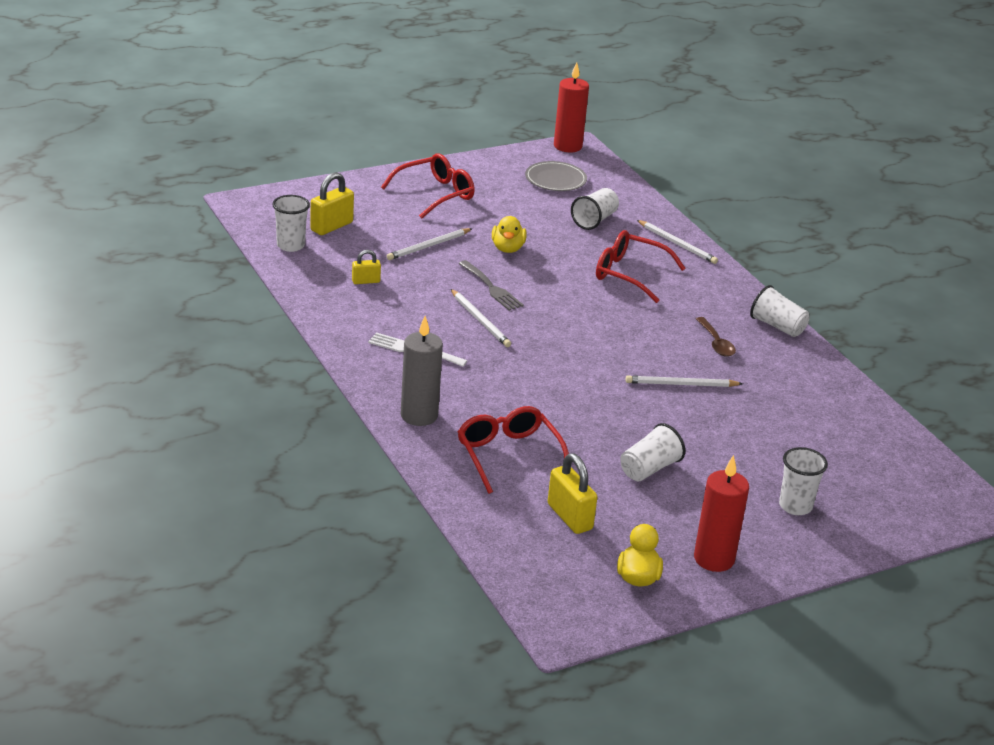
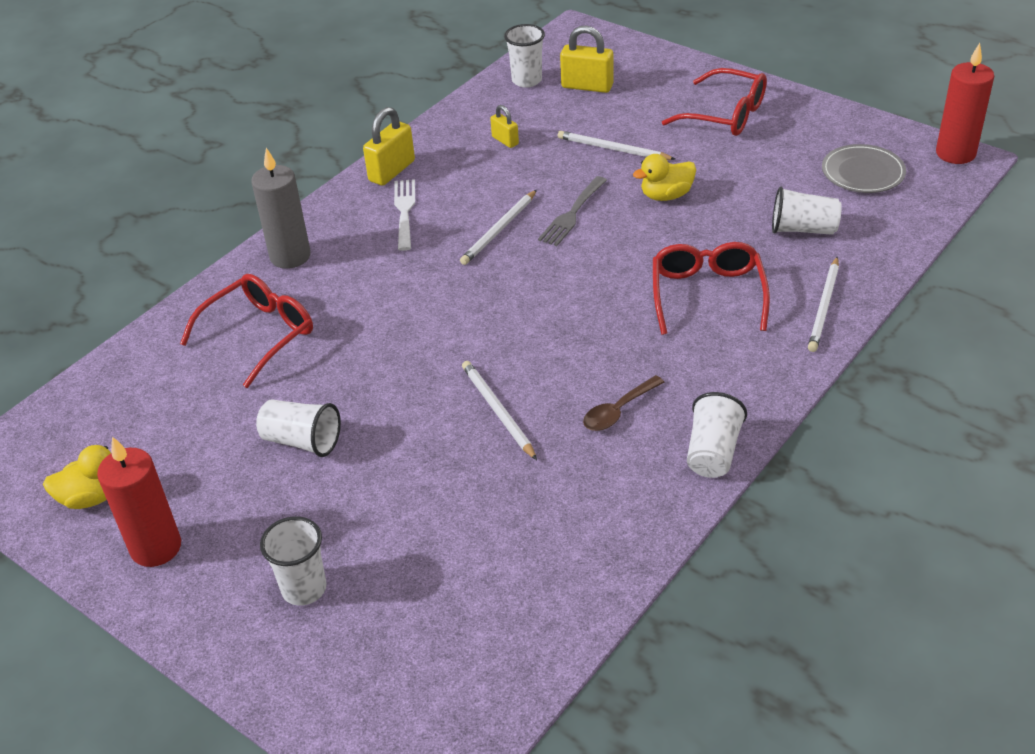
camera: 70 degrees right, 10 degrees up
(570, 517) = (175, 412): yellow padlock -> yellow padlock (392, 171)

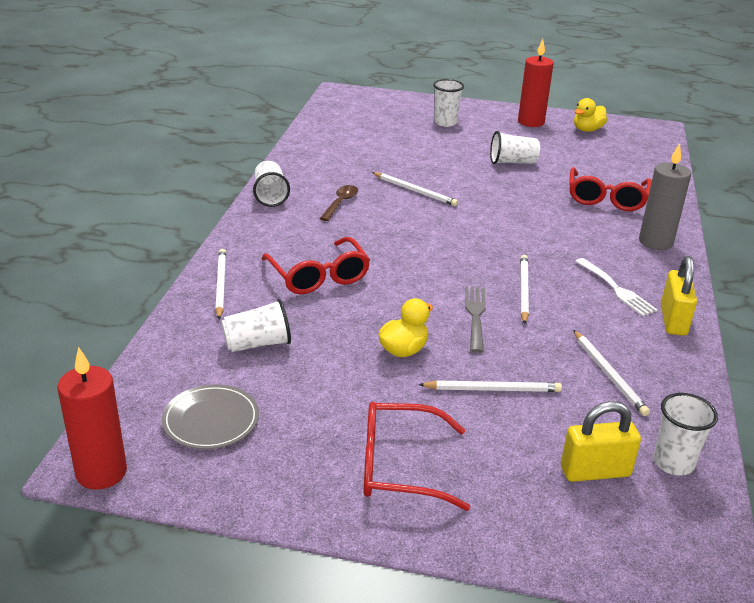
camera: 150 degrees right, 10 degrees down
(505, 140) = (609, 374): yellow padlock -> white pencil

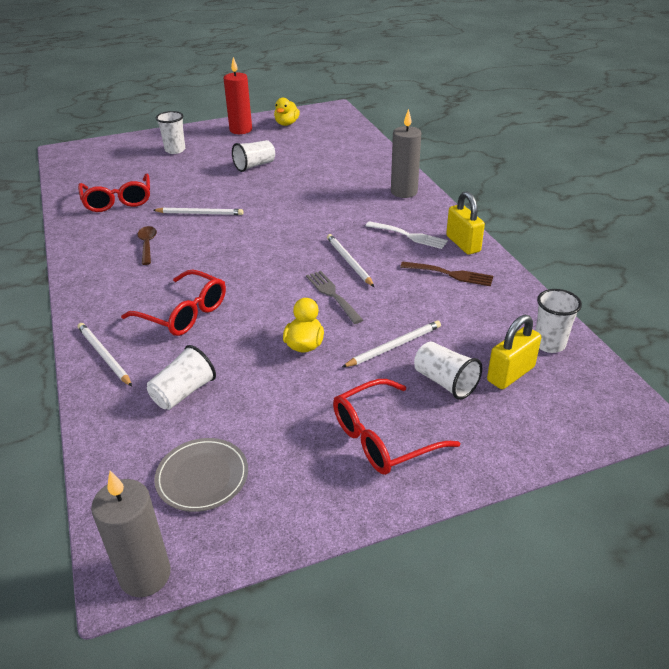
camera: 30 degrees left, 5 degrees up
(101, 472) = (145, 575): red candle -> grey candle
(270, 196) = (79, 260): white cup -> white cup (445, 382)
(606, 198) = (344, 171): red glasses -> red glasses (118, 201)
(609, 374) = (458, 300): white pencil -> none
(626, 345) = (450, 274): none -> brown fork

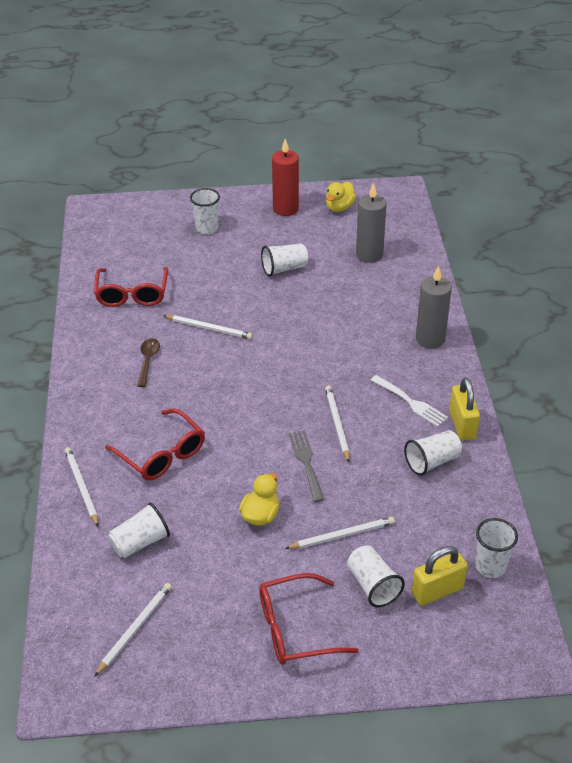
camera: 15 degrees right, 5 degrees up
(145, 575) = (72, 702): grey candle -> grey candle (369, 255)
(202, 477) = (135, 629): grey plate -> white pencil
(450, 274) = (432, 462): brown fork -> white cup

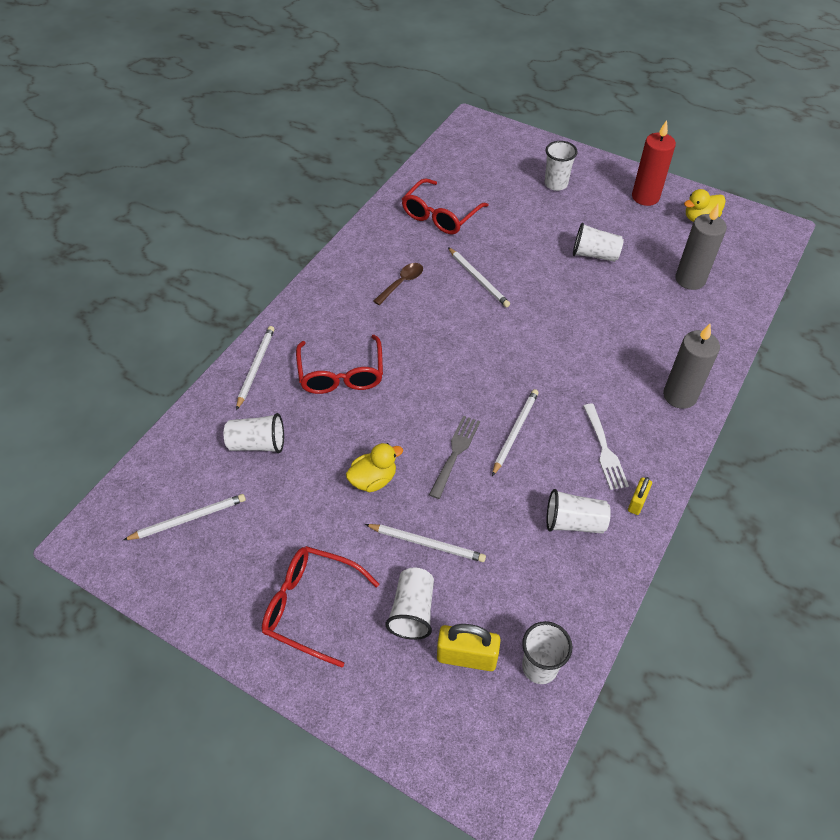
camera: 35 degrees right, 10 degrees up
(462, 425) = (637, 502): yellow padlock -> yellow padlock, size x0.58

